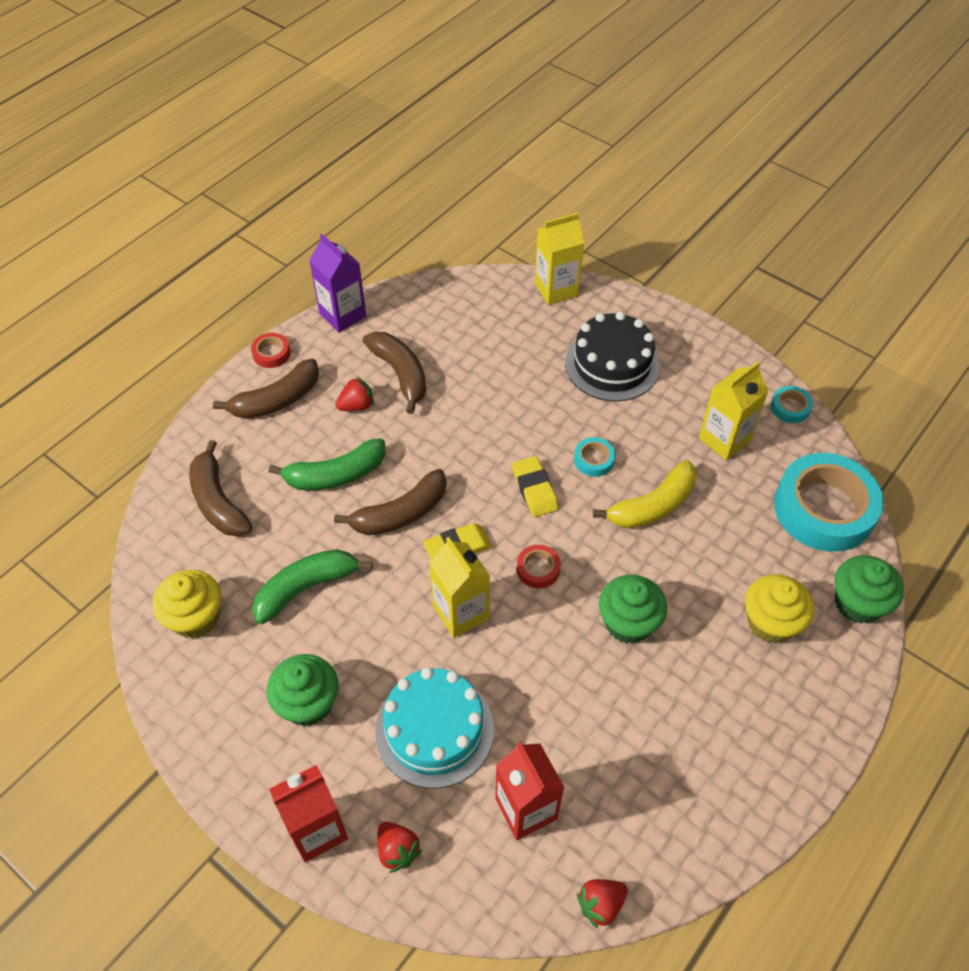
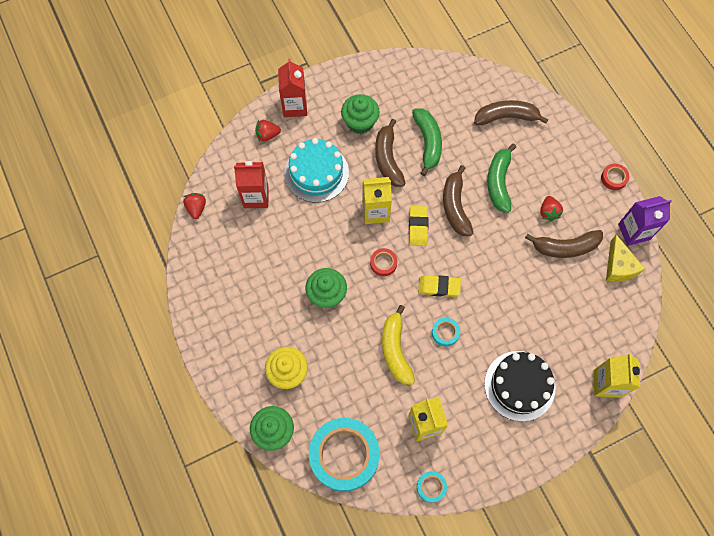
camera: 115 degrees right, 15 degrees up
(195, 617) = (434, 87): yellow cupcake -> none
(276, 400) = (572, 169): brown banana -> brown banana (388, 159)
(399, 317) = (618, 266): none -> yellow cheese

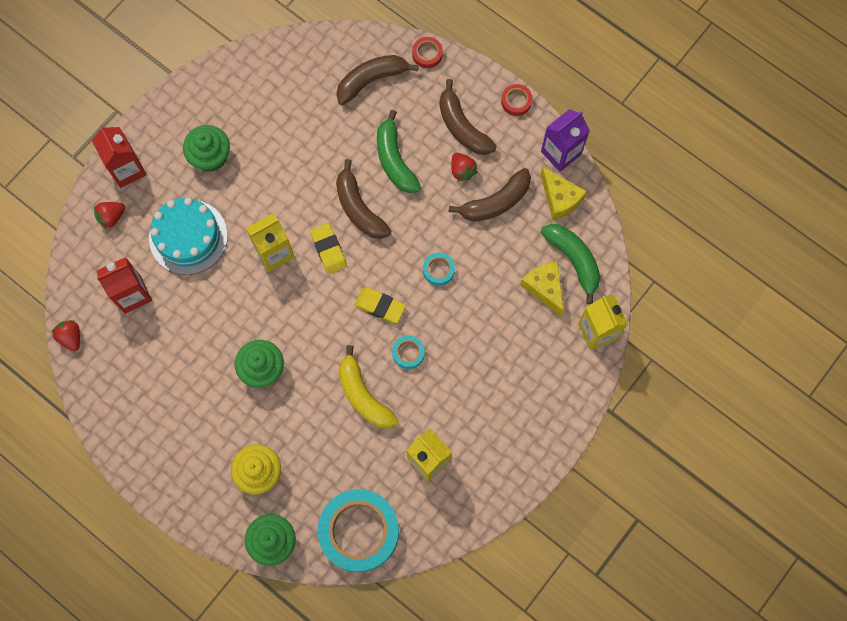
camera: 25 degrees left, 5 degrees up
(383, 263) = (308, 307): red tape -> red tape (427, 54)
(388, 159) = (261, 186): brown banana -> brown banana (462, 126)
(428, 143) = (297, 148): green banana -> green banana (574, 260)
(431, 487) = (463, 521): turquoise tape -> turquoise tape (438, 270)
(439, 287) = (380, 306): yellow eraser -> yellow eraser turned 45 degrees clockwise
(519, 385) = (509, 374): black cake -> none
(577, 330) = (544, 288): none -> yellow cheese

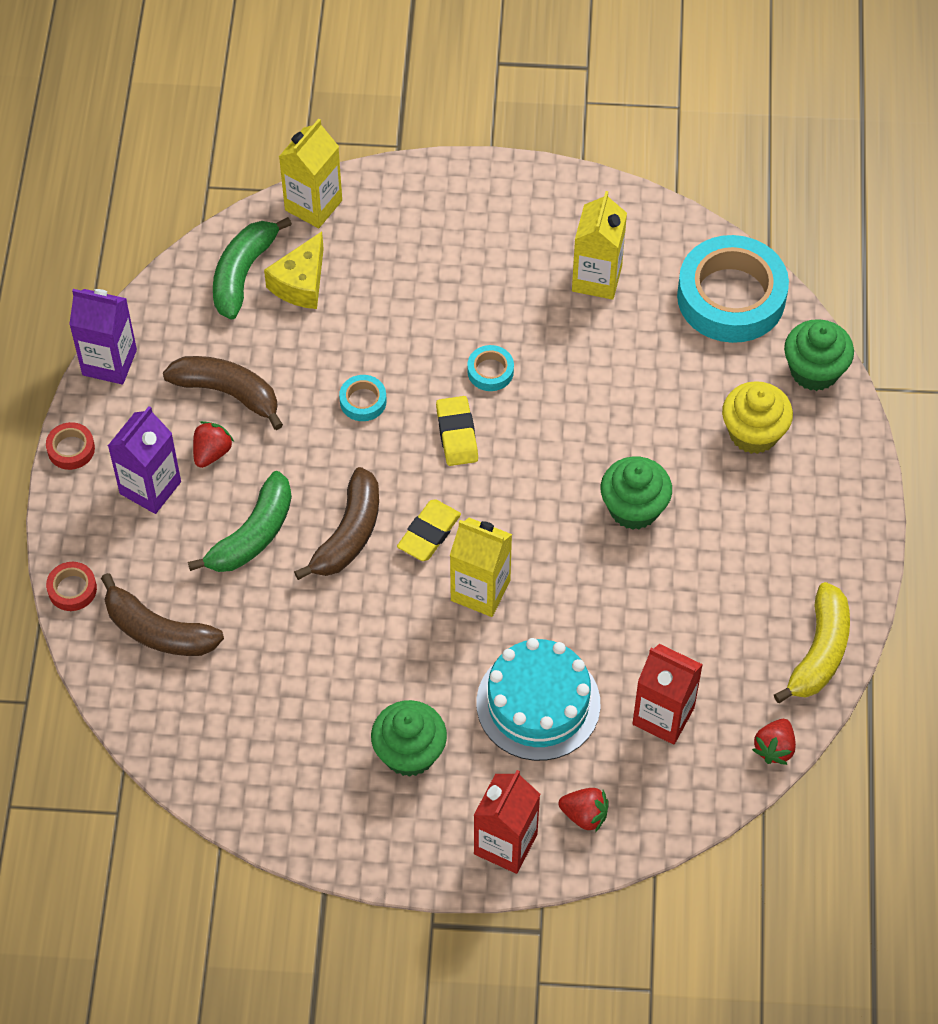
camera: 125 degrees left, 15 degrees down
(363, 395) = (577, 385): yellow banana -> yellow banana (819, 652)
(462, 126) = (150, 487): brown banana -> purple carton
(560, 199) = (173, 330): yellow cheese -> none

